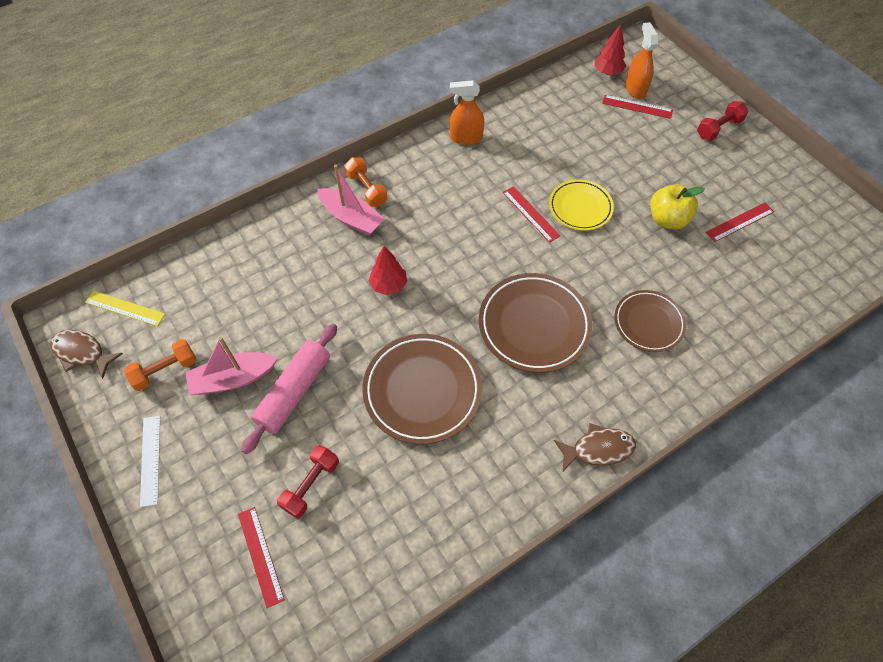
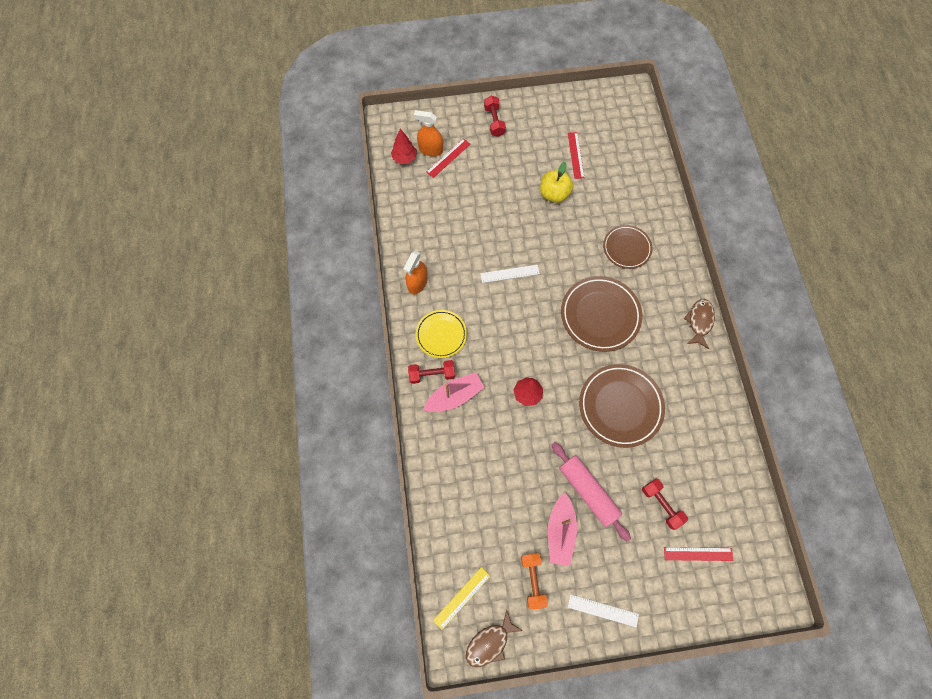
camera: 65 degrees left, 10 degrees up
(366, 189) = (432, 374): orange dumbbell -> red dumbbell
(531, 214) = (509, 273): red ruler -> white ruler
(580, 207) = (519, 240): yellow plate -> yellow plate (441, 335)

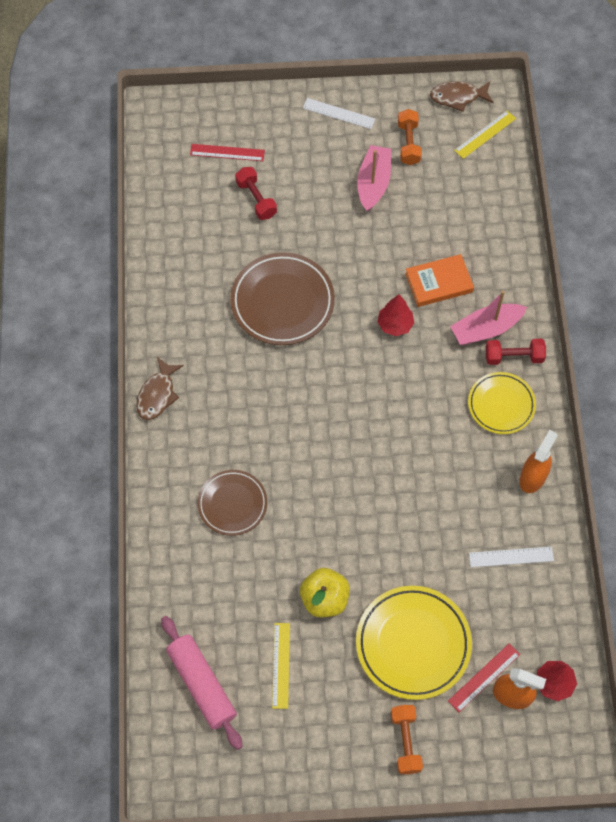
camera: 175 degrees left, 5 degrees down
(490, 642) = (458, 97): brown fish -> brown fish turned 150 degrees counterclockwise
(494, 121) = (405, 742): red dumbbell -> orange dumbbell
(494, 173) = (413, 644): none -> yellow plate
(495, 435) = (439, 283): none -> orange book
(509, 273) = (403, 480): white ruler -> white ruler (511, 557)
(575, 155) = (281, 665): red ruler -> yellow ruler
(588, 491) = (336, 218): pink rolling pin -> pink rolling pin (202, 684)
(600, 315) = (287, 413): brown plate -> none

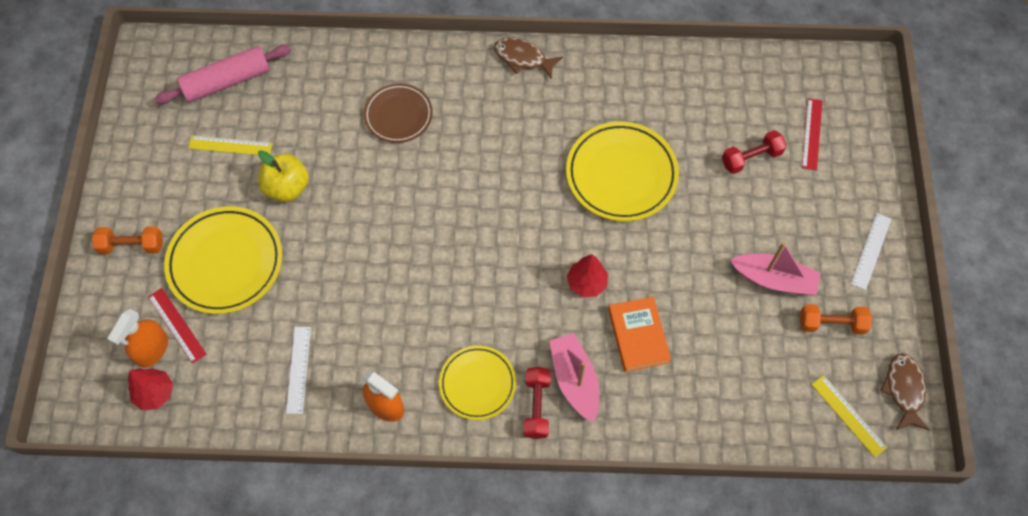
camera: 95 degrees right, 0 degrees up
(282, 302) = (621, 174): brown plate -> yellow plate

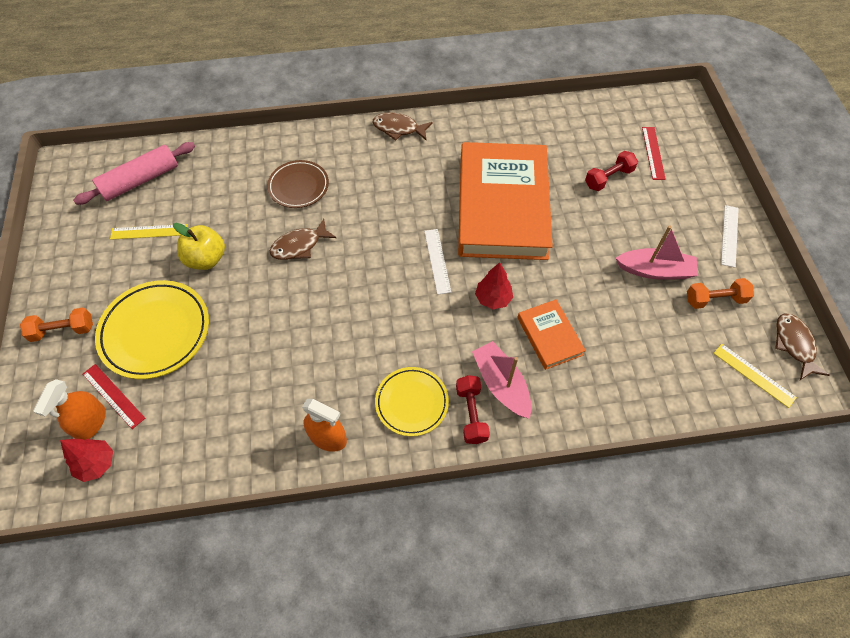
camera: 10 degrees left, 5 degrees down
(298, 369) = (238, 417): white ruler -> white ruler (437, 261)
(388, 187) = (299, 246): none -> brown fish
(621, 174) = (502, 206): yellow plate -> orange book

